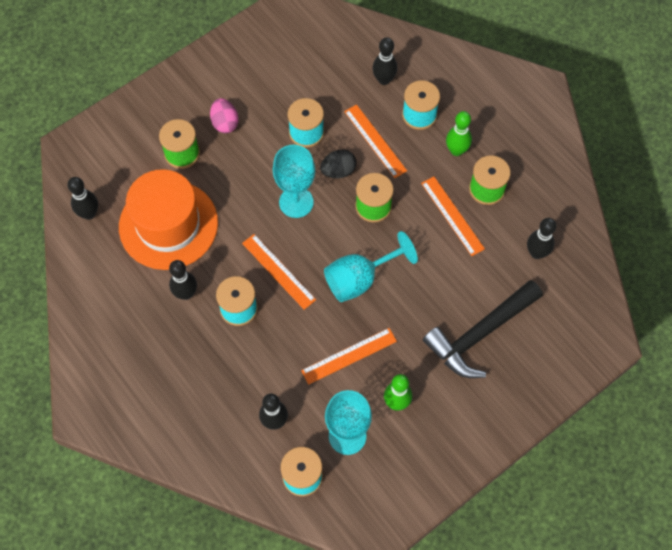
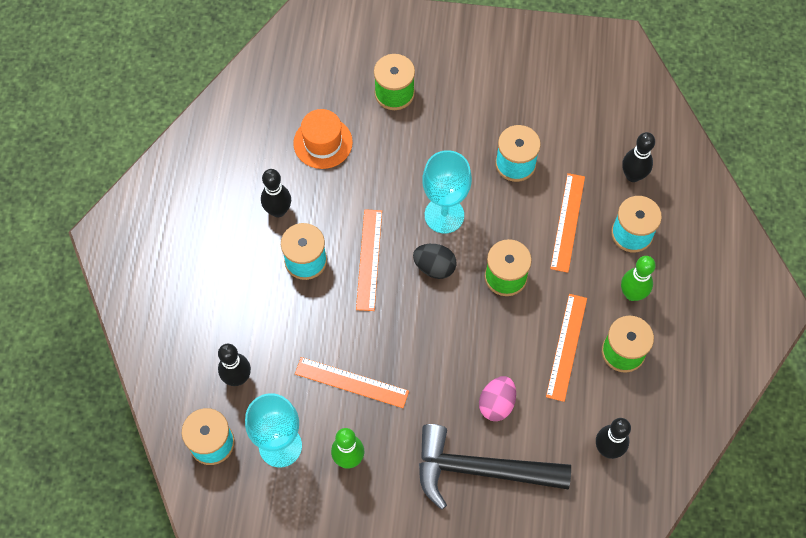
camera: 45 degrees right, 0 degrees up
(89, 214) = (272, 80): black bowling pin -> none
(168, 225) = (323, 143): orange hat -> orange hat, size x0.54
(225, 123) = (455, 97): pink egg -> pink egg (496, 404)
(338, 171) = (508, 220): black egg -> black egg (434, 267)
(360, 279) = (428, 327): turquoise goblet -> none

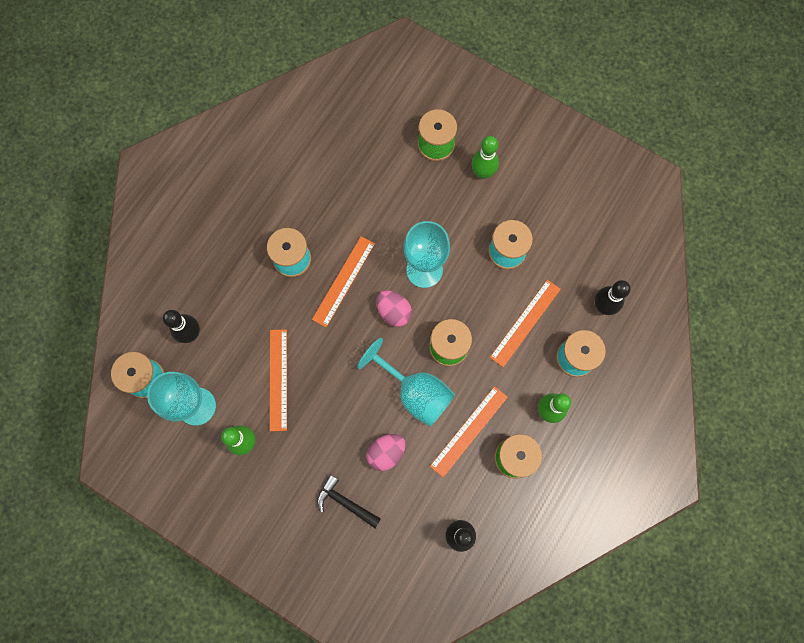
camera: 25 degrees right, 10 degrees up
(278, 210) = (291, 206): black bowling pin -> none
(323, 143) = (355, 163): orange hat -> none
(351, 382) = (278, 379): orange ruler -> orange ruler turned 45 degrees clockwise
(434, 267) = (394, 312): black egg -> pink egg
(454, 101) = (482, 173): none -> green bowling pin
(480, 470) = (345, 502): black hammer -> black hammer, size x0.49
(495, 333) = (415, 392): none -> turquoise goblet

